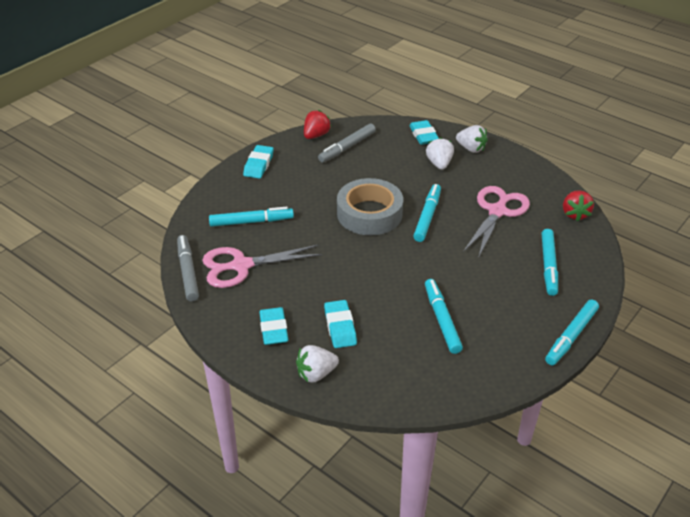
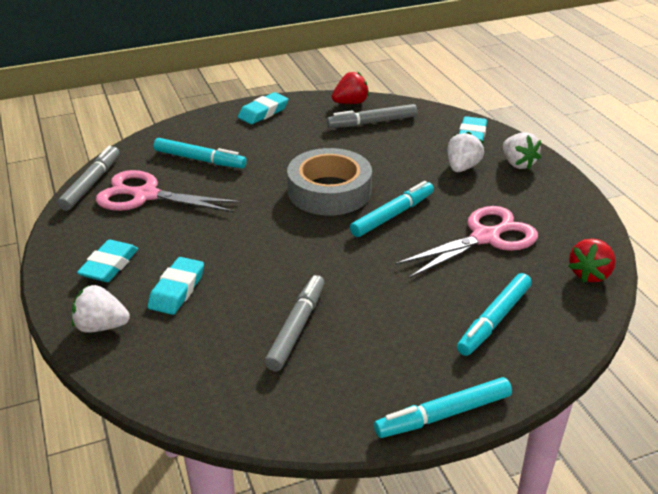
camera: 30 degrees right, 5 degrees down
(442, 320) = (297, 328): turquoise marker -> grey marker

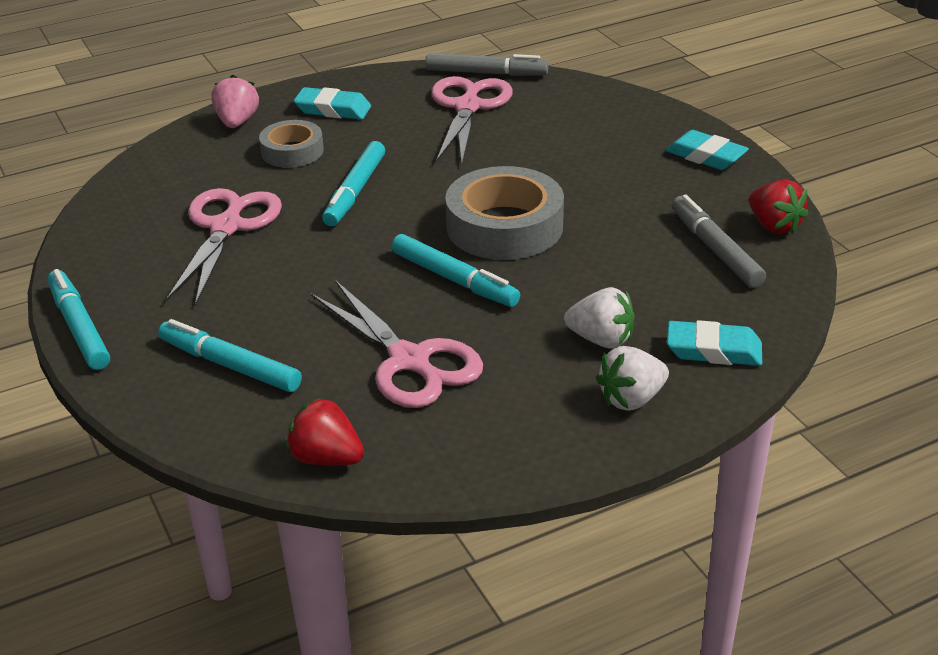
camera: 85 degrees right, 0 degrees up
(101, 326) = (237, 122): white strawberry -> pink strawberry
(177, 290) = (292, 151): turquoise eraser -> grey tape
(200, 160) = (558, 128): turquoise marker -> turquoise marker (355, 192)
(297, 328) = (226, 227): grey marker -> pink scissors

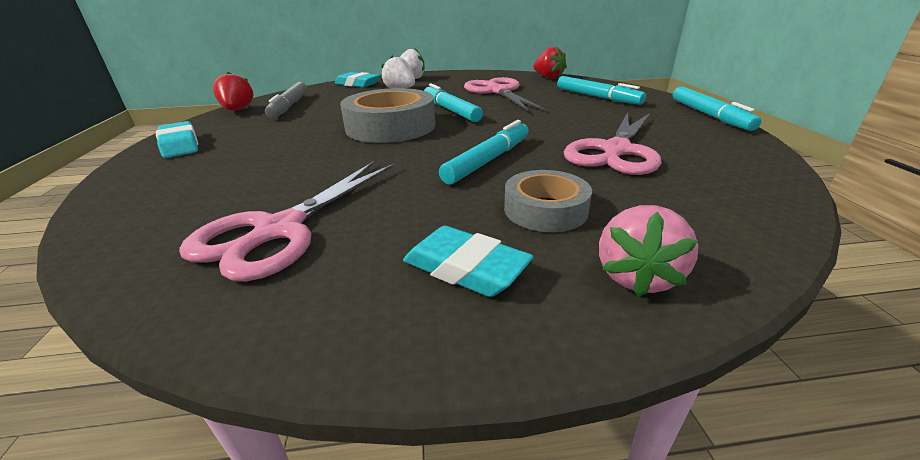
camera: 160 degrees left, 5 degrees down
(486, 73) = (160, 293): grey marker -> none

